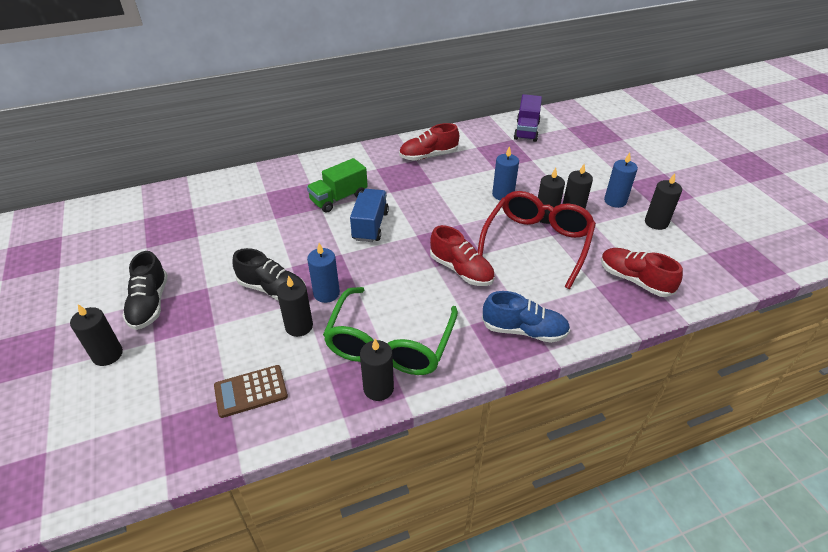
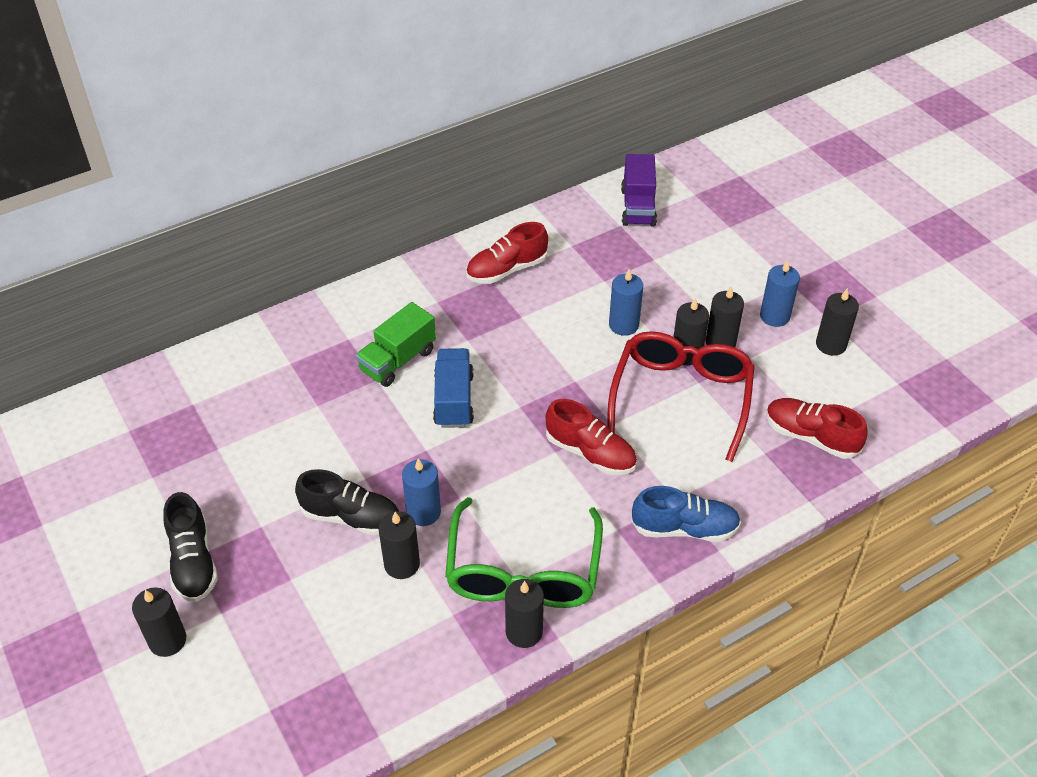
camera: 10 degrees left, 5 degrees up
(251, 391) = (369, 660): brown calculator -> none

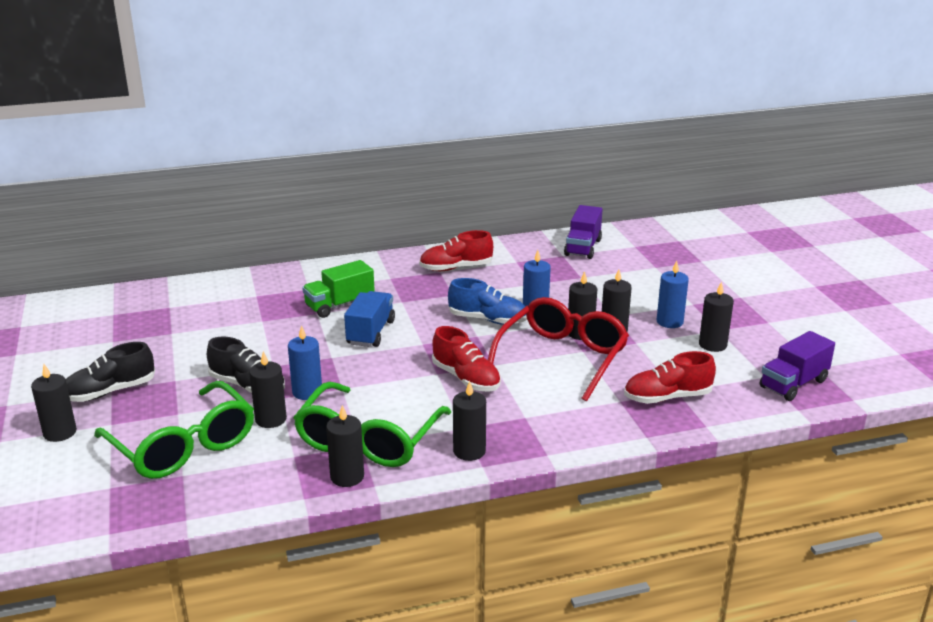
camera: 15 degrees right, 20 degrees down
(193, 562) = (110, 392): black shoe -> black shoe turned 60 degrees clockwise
(321, 627) = (183, 445): none -> green glasses
(637, 564) = (469, 451): none -> black candle
(684, 528) = (523, 436): blue shoe -> blue shoe (488, 320)
(810, 437) = (667, 397): red shoe -> red shoe turned 60 degrees counterclockwise
(929, 389) = (793, 384): none -> purple truck

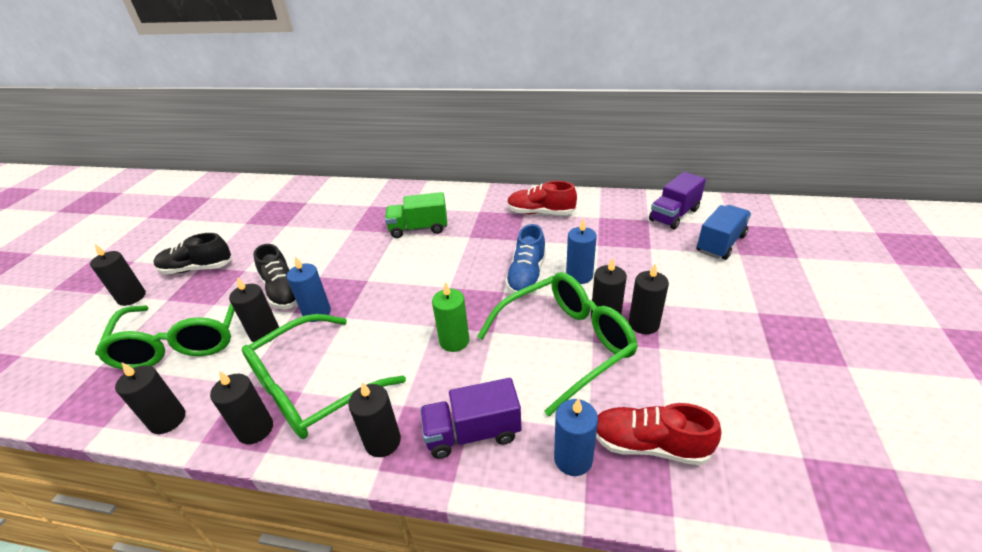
camera: 30 degrees right, 10 degrees up
(371, 333) = (418, 263): blue truck -> blue truck (720, 244)
(466, 378) = (454, 341): red shoe -> green candle
(488, 320) = (526, 275): blue shoe -> blue shoe turned 60 degrees clockwise
(562, 358) = (565, 344): red glasses -> green glasses
(669, 322) = (716, 330): blue candle -> blue candle (573, 459)
(712, 345) = (753, 380): black candle -> black candle (167, 420)
(793, 384) = (841, 486): purple truck -> purple truck (472, 433)

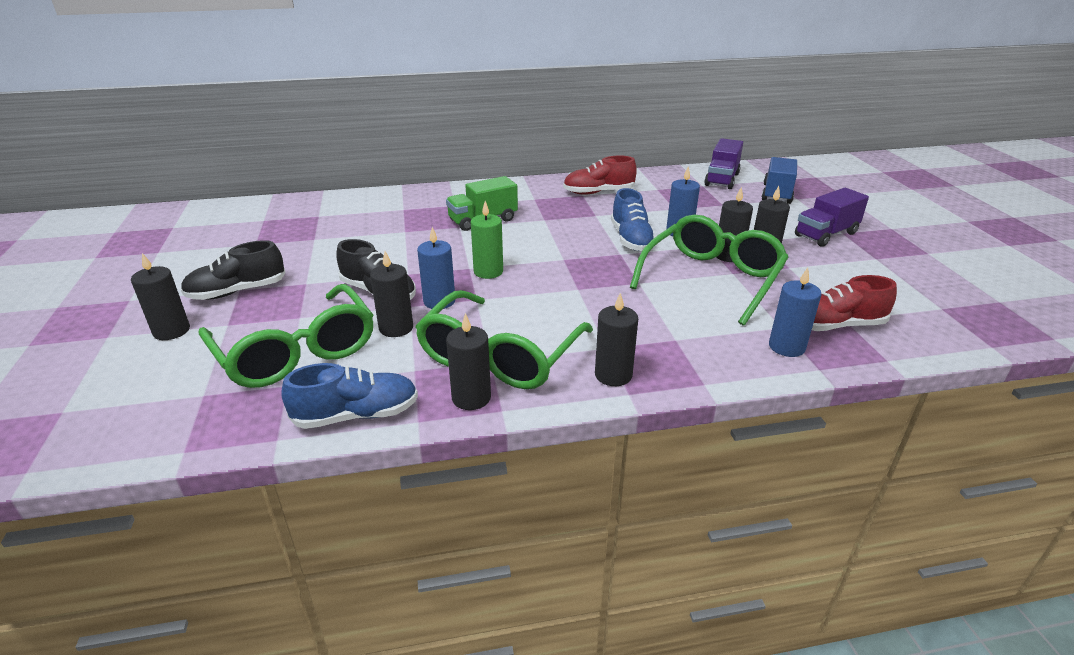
camera: 25 degrees left, 5 degrees down
(167, 420) = (356, 415): black candle -> blue shoe
(454, 341) = (609, 295): green candle -> green candle (488, 271)
(472, 433) = (689, 351): purple truck -> purple truck (826, 234)

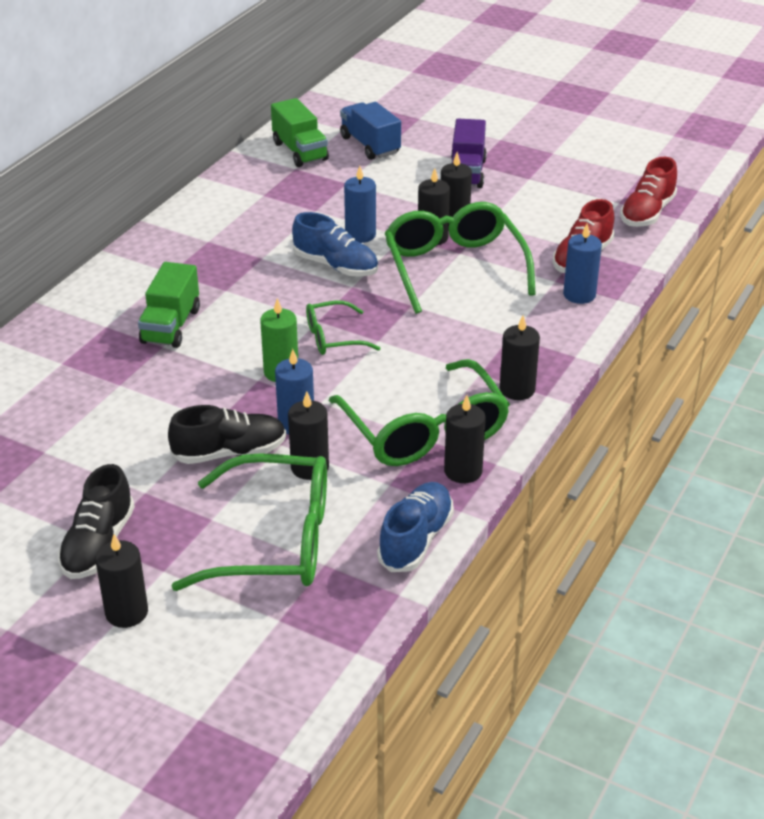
camera: 50 degrees left, 5 degrees up
(554, 272) = (334, 337): none -> green glasses
(598, 192) = (217, 229): red shoe -> red shoe (647, 213)
(721, 179) = (300, 151): purple truck -> green truck

